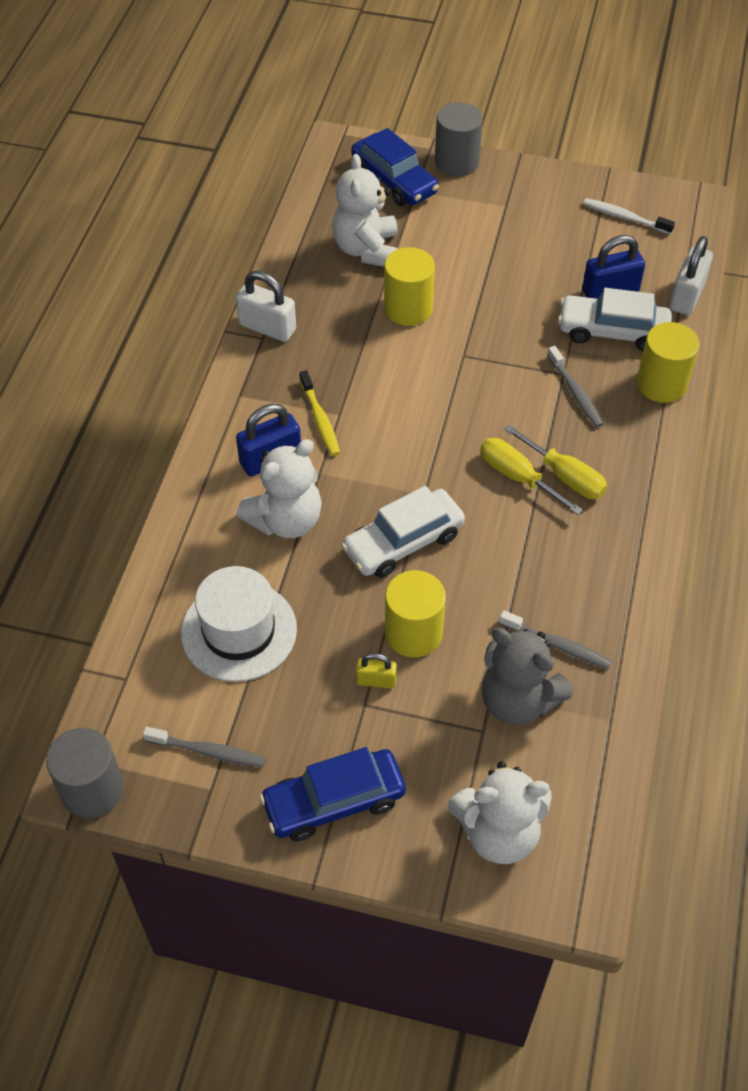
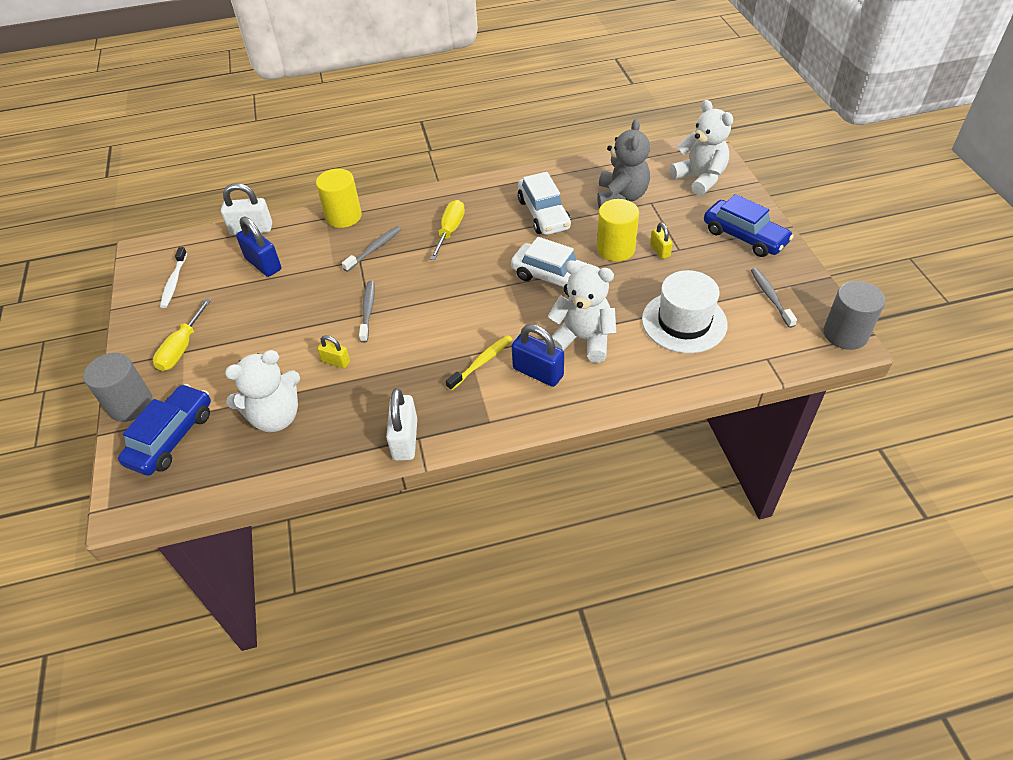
camera: 115 degrees left, 5 degrees down
(408, 308) = (336, 361): yellow cylinder -> yellow padlock
(517, 477) = (465, 249): yellow screwdriver -> yellow screwdriver (182, 348)
(557, 645) = (574, 195): grey toothbrush -> grey toothbrush (368, 311)
(612, 331) = (305, 251): white car -> white car (543, 214)

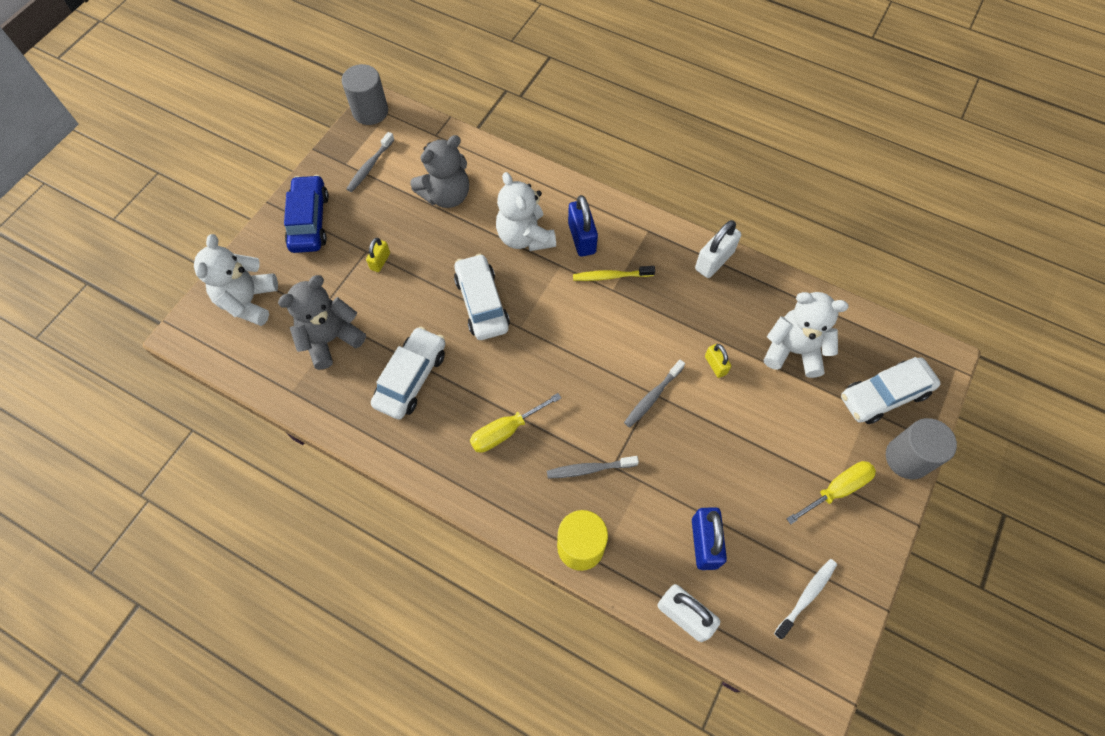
camera: 140 degrees left, 15 degrees up
(172, 437) = (884, 395): blue car -> white car
(615, 249) = (406, 291): yellow cylinder -> none
(684, 322) = (446, 195): white hat -> grey teddy bear

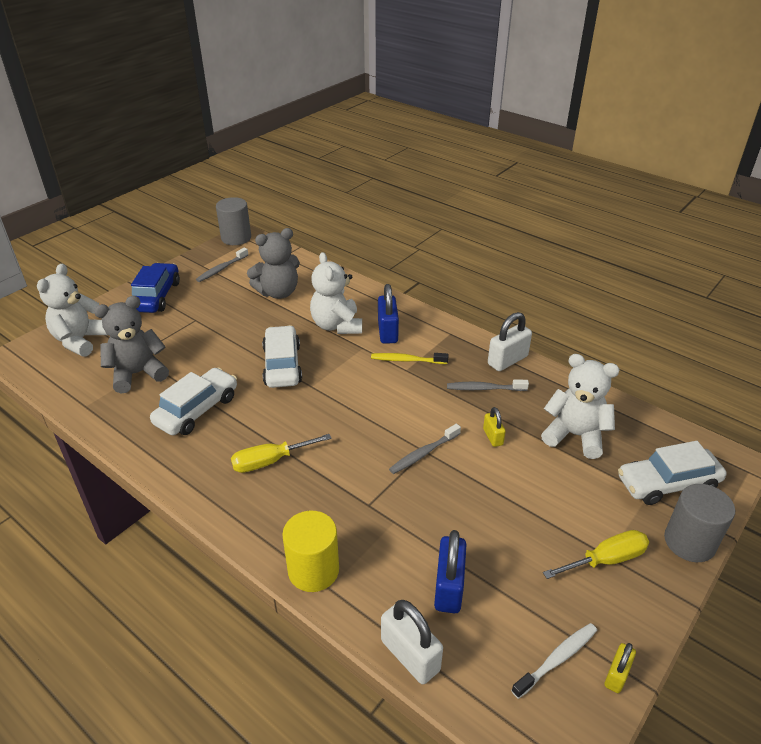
camera: 10 degrees right, 25 degrees down
(380, 261) = (204, 327): yellow padlock -> yellow padlock (616, 675)
(589, 469) = (343, 503): grey toothbrush -> grey toothbrush (484, 388)

